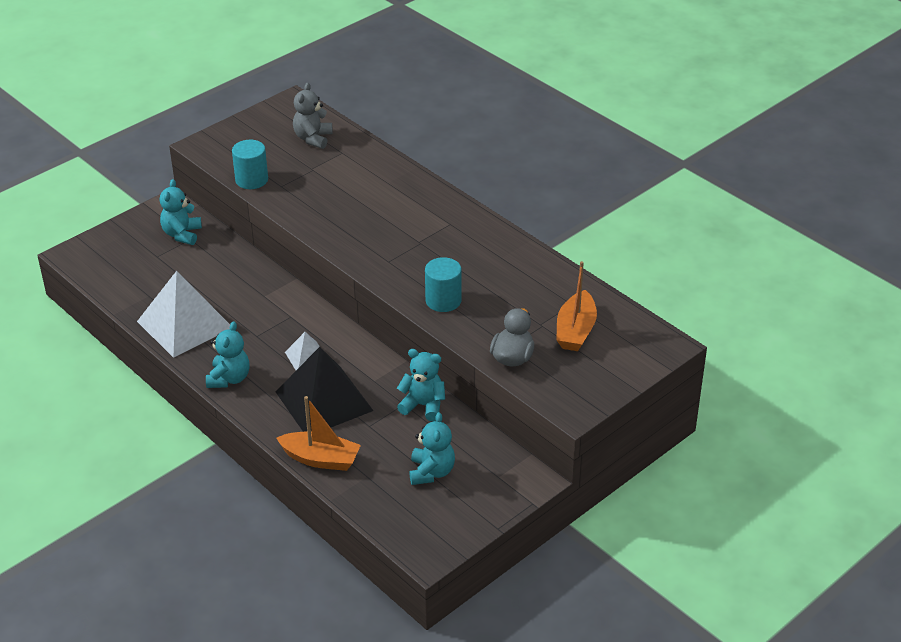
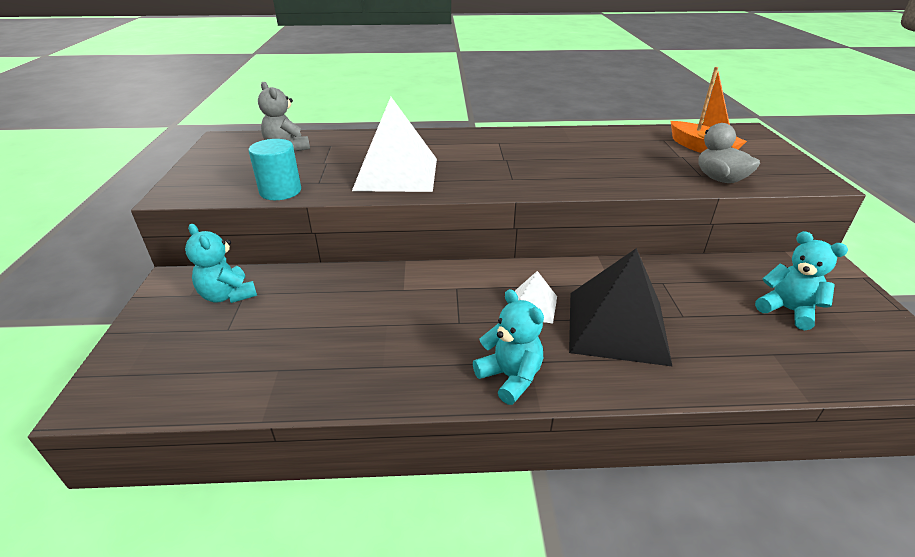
camera: 50 degrees left, 5 degrees down
(184, 324) = (370, 366): white pyramid -> white pyramid (396, 174)
(321, 459) = (722, 374): orange boat -> none
(423, 405) = (674, 273): turquoise teddy bear -> none
(443, 300) = (603, 177): turquoise cylinder -> none

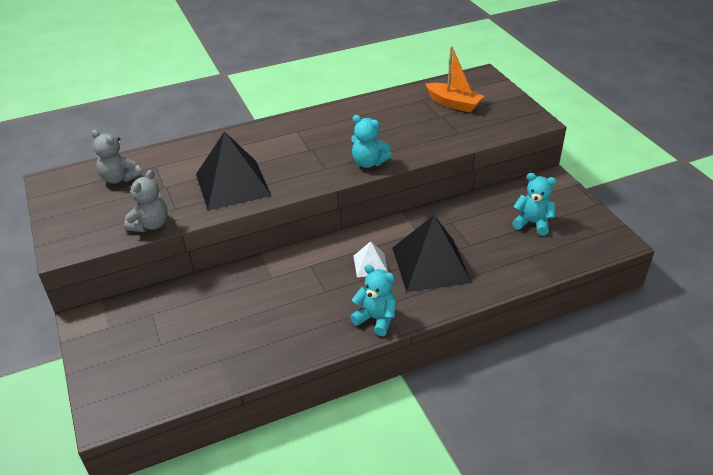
camera: 20 degrees left, 5 degrees up
(228, 295) = (140, 319): turquoise teddy bear -> turquoise teddy bear (368, 162)
(280, 191) = (150, 225): turquoise cylinder -> grey teddy bear
(396, 174) = (233, 184): white pyramid -> black pyramid
(719, 179) = (472, 134): grey duck -> none

